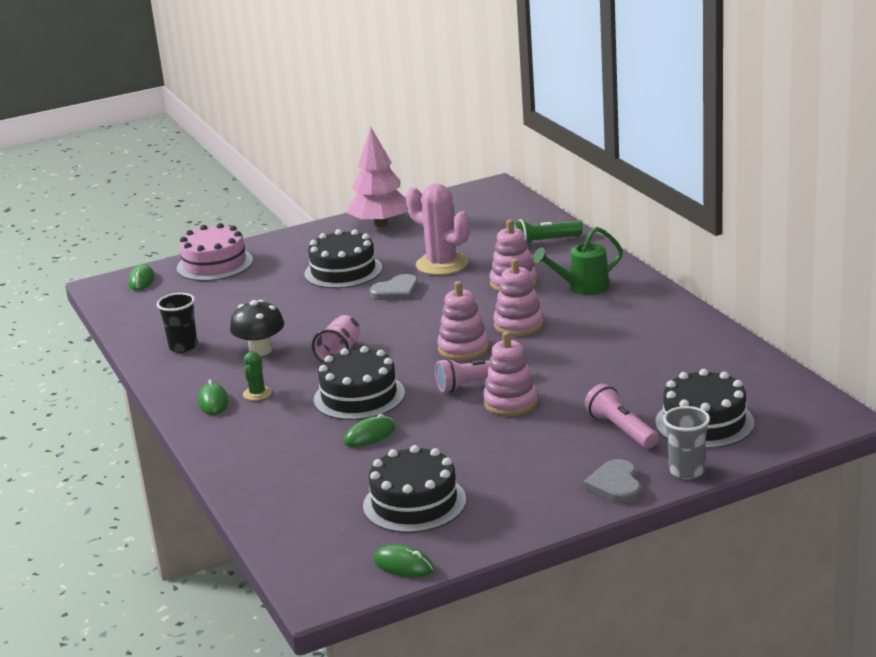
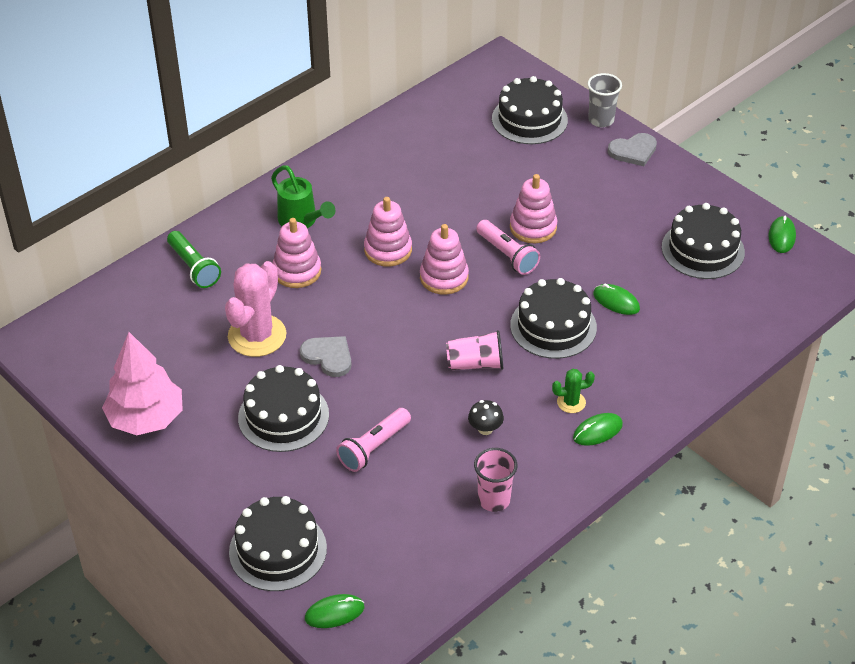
camera: 110 degrees left, 20 degrees up
(183, 347) = (494, 500): black cup -> pink cup
(214, 264) = (278, 550): pink cake -> black cake
(260, 350) = (485, 429): black mushroom -> black mushroom, size x0.61
(621, 430) = (555, 159): pink flashlight -> pink flashlight (373, 447)

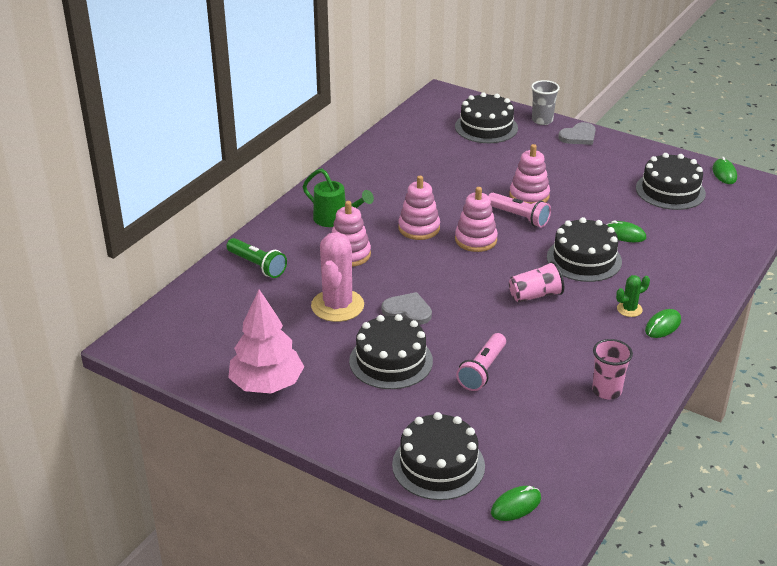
camera: 15 degrees left, 10 degrees down
(485, 429) = (569, 340): black mushroom -> none

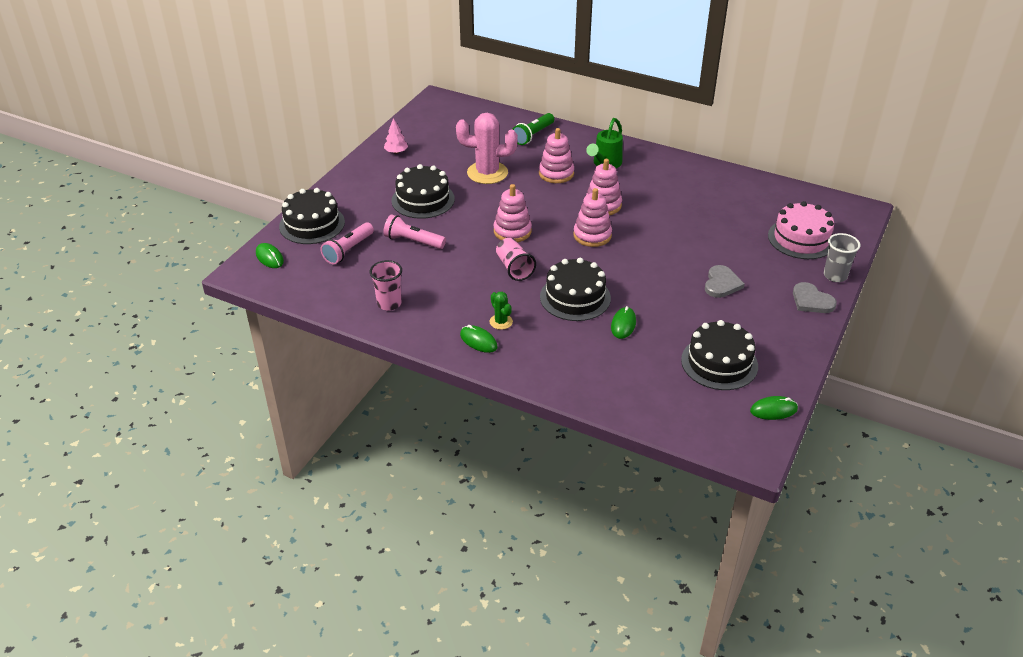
camera: 85 degrees right, 5 degrees up
(267, 384) = (396, 152): pink tree -> pink tree, size x0.47
(408, 311) = (485, 204): grey heart -> grey heart (721, 284)
(486, 127) = (801, 238): black cake -> pink cake
(519, 217) = (636, 259): pink flashlight -> pink flashlight (348, 250)
(529, 196) = (676, 266): pink stacking toy -> pink stacking toy (512, 231)

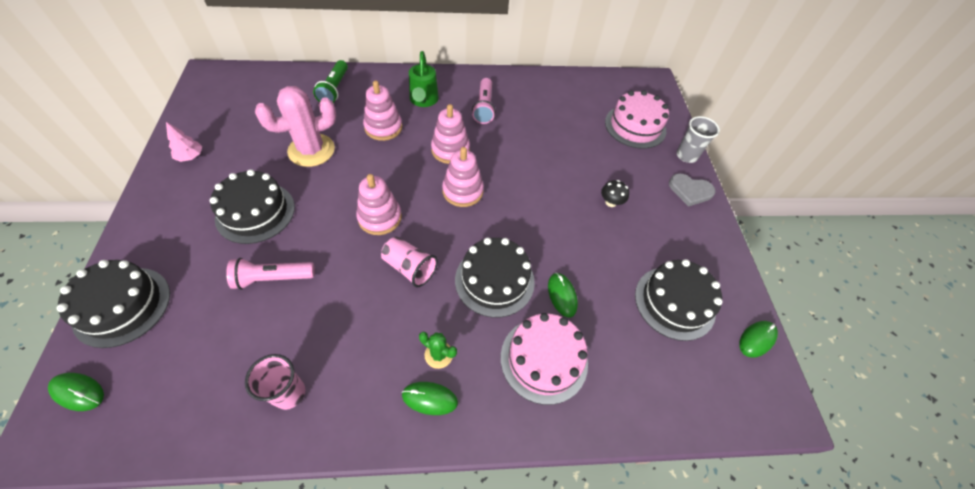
camera: 35 degrees left, 15 degrees up
(348, 250) = (193, 328): pink flashlight -> pink flashlight (484, 107)
(577, 353) = (544, 359): none -> pink cake
(721, 284) = (611, 202): grey heart -> black mushroom

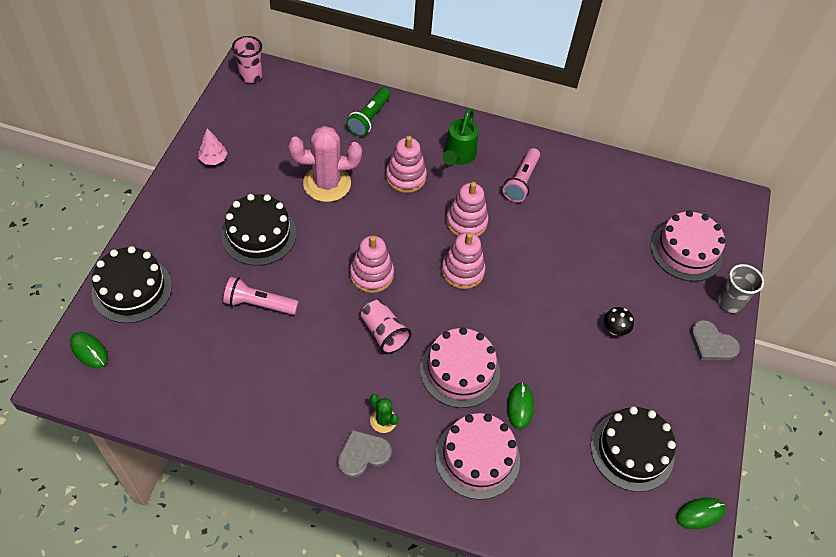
camera: 20 degrees right, 0 degrees up
(289, 393) = (248, 409): pink cup -> pink cup (251, 76)
(430, 398) = (363, 454): green mouse -> grey heart
(494, 280) = (460, 371): black cake -> pink cake

